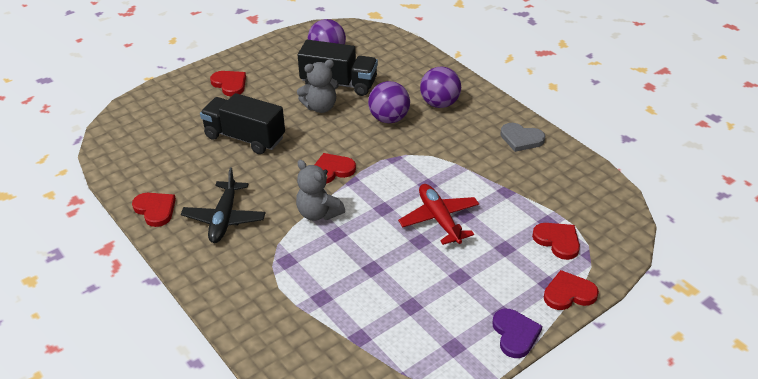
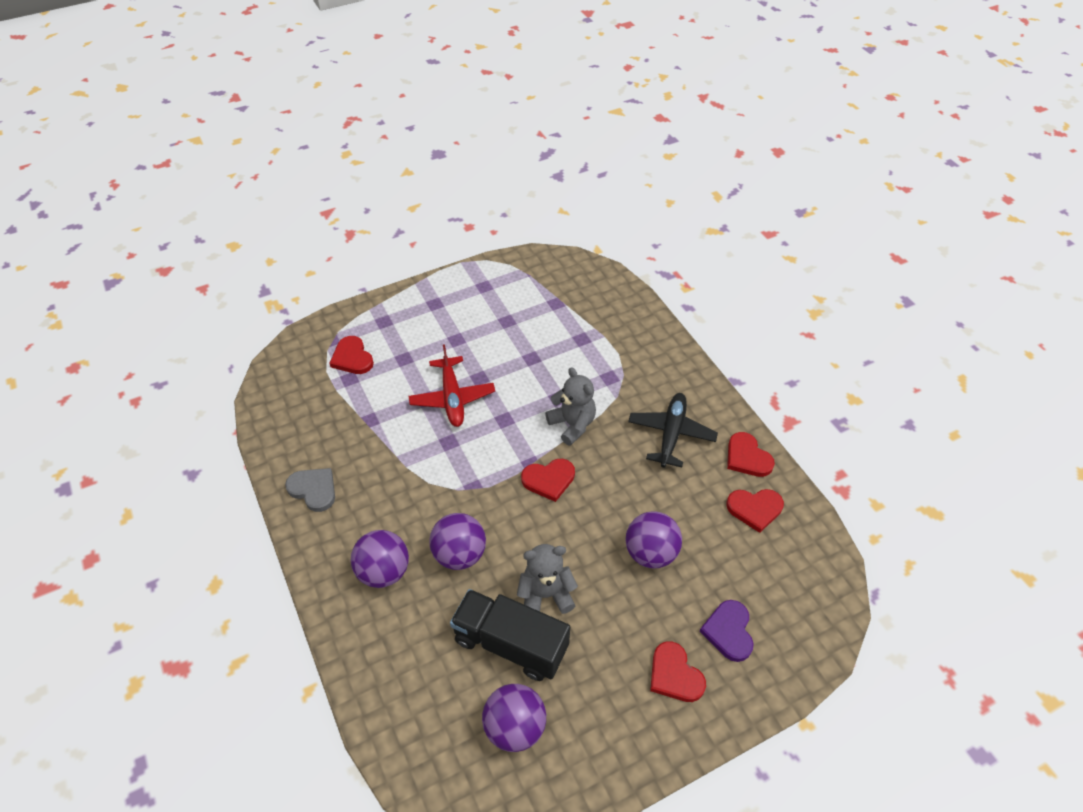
camera: 170 degrees left, 10 degrees up
(245, 137) = (650, 553): black truck -> purple ball
(515, 334) = (433, 288): purple heart -> purple heart (728, 631)
(569, 293) = (372, 311): red heart -> red heart (754, 509)

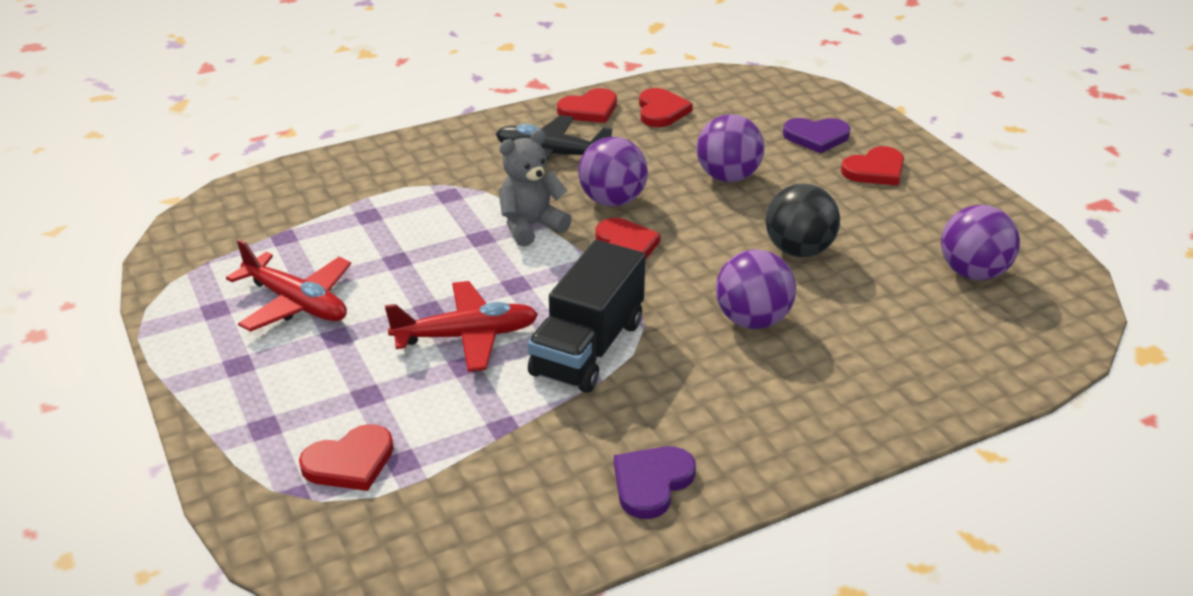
camera: 90 degrees left, 15 degrees down
(313, 490) = (651, 483): grey heart -> purple heart
(384, 571) = (792, 390): purple ball -> purple ball (612, 201)
(488, 319) = (297, 303): none -> red plane
(510, 644) = (871, 276): black truck -> black truck (587, 348)
(545, 595) = (798, 250): grey teddy bear -> black ball

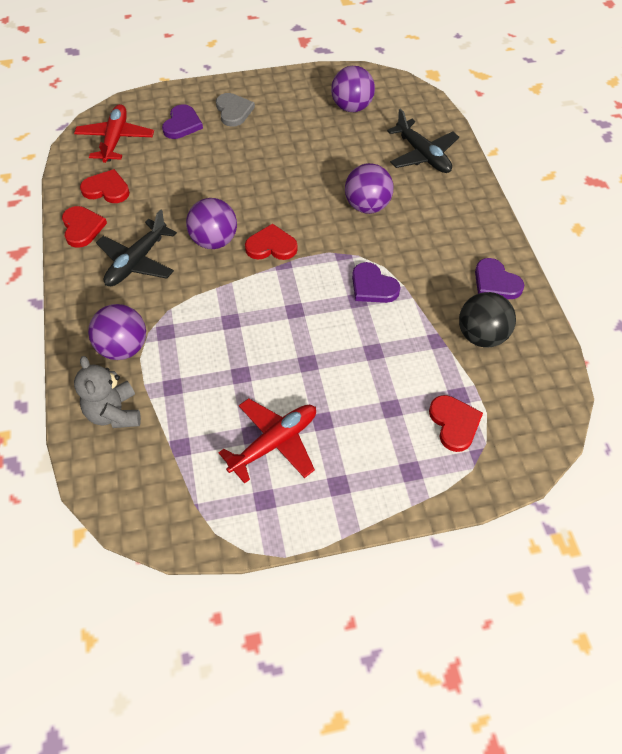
camera: 75 degrees left, 20 degrees up
(467, 336) = (343, 345): red plane -> red plane (115, 139)
(530, 226) = (228, 290): grey teddy bear -> grey teddy bear (114, 413)
(587, 348) = (373, 286): black truck -> purple heart
(727, 177) = (210, 177): purple ball -> purple ball (123, 348)
(798, 250) = (305, 168): black ball -> black ball (481, 336)
(875, 170) = (233, 111): red heart -> grey heart
(912, 364) = (423, 155): none -> black plane

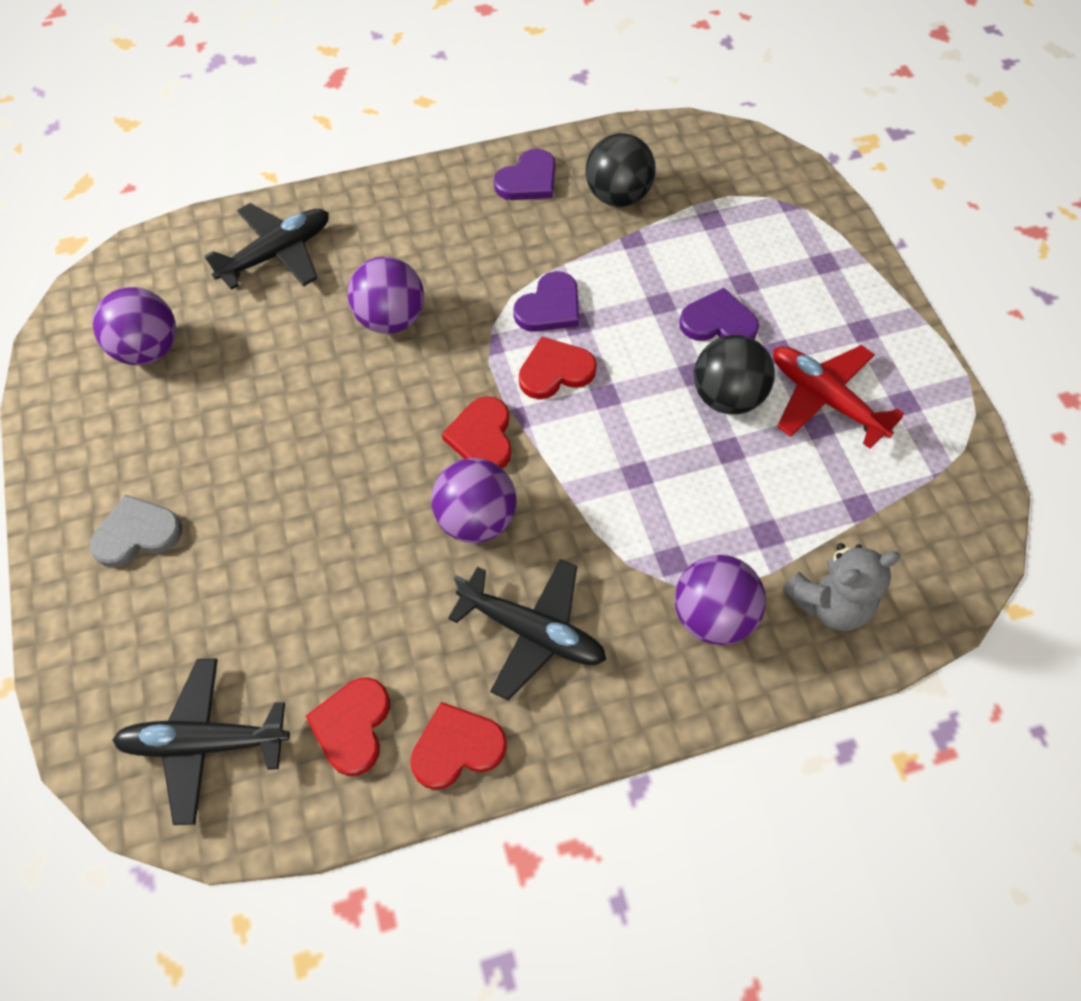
camera: 95 degrees left, 5 degrees up
(115, 139) = (204, 743): red plane -> black plane
(182, 124) = (168, 620): purple heart -> purple heart (718, 322)
(285, 380) = (727, 397): none -> black ball
(454, 423) = (751, 223): red heart -> red heart (555, 371)

